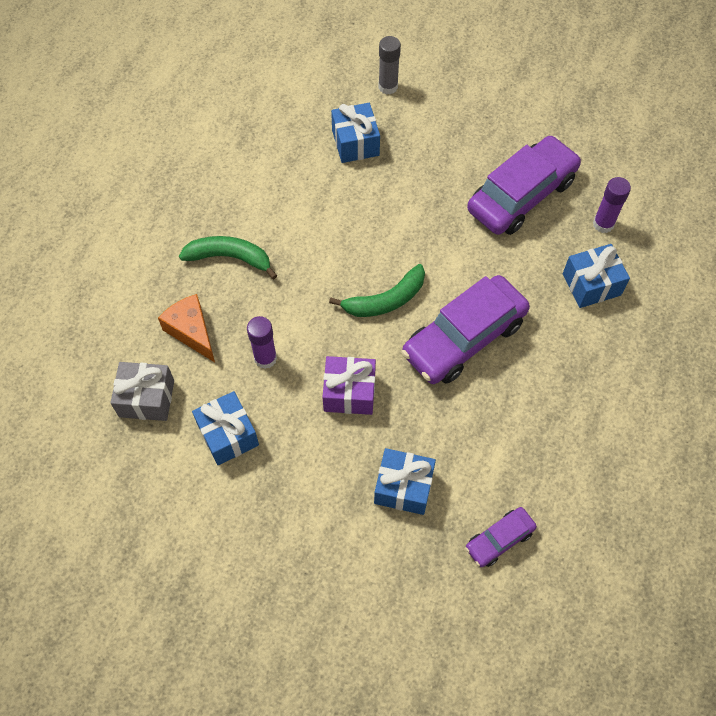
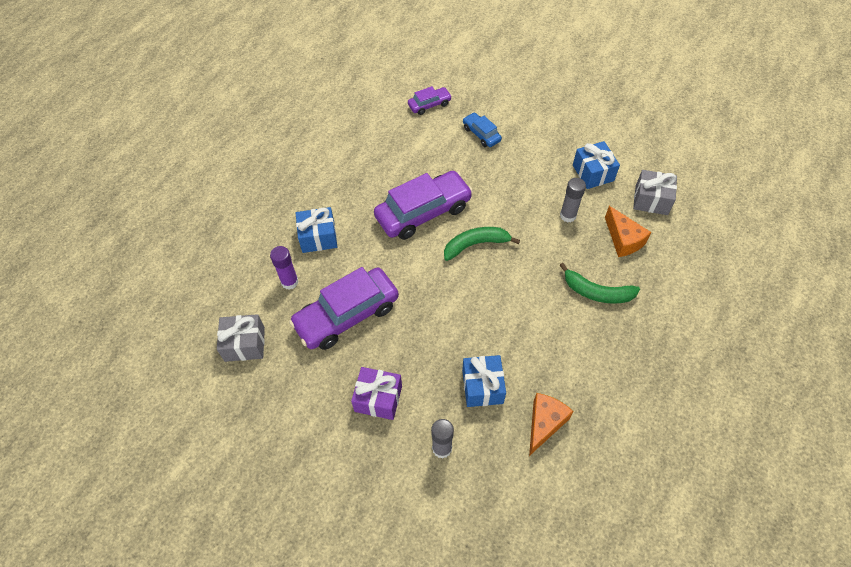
camera: 170 degrees left, 5 degrees down
(265, 358) = (568, 215): purple glue stick -> grey glue stick
(289, 118) = (544, 424): none -> orange cheese
(349, 392) = (509, 188): purple gift -> purple gift (378, 399)
(403, 487) = (481, 134): blue gift -> blue car
(622, 152) = (244, 344): none -> grey gift

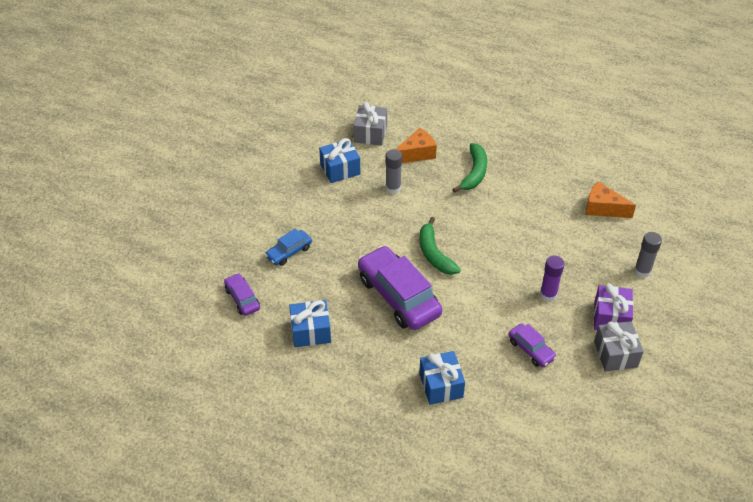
camera: 95 degrees left, 10 degrees down
(244, 344) = (581, 433): grey gift -> grey gift (615, 354)
(289, 282) = (501, 404): purple glue stick -> purple glue stick (548, 295)
(347, 315) = (531, 349): purple car -> purple car, size x0.50
(482, 386) = (581, 246): blue gift -> blue gift (310, 331)

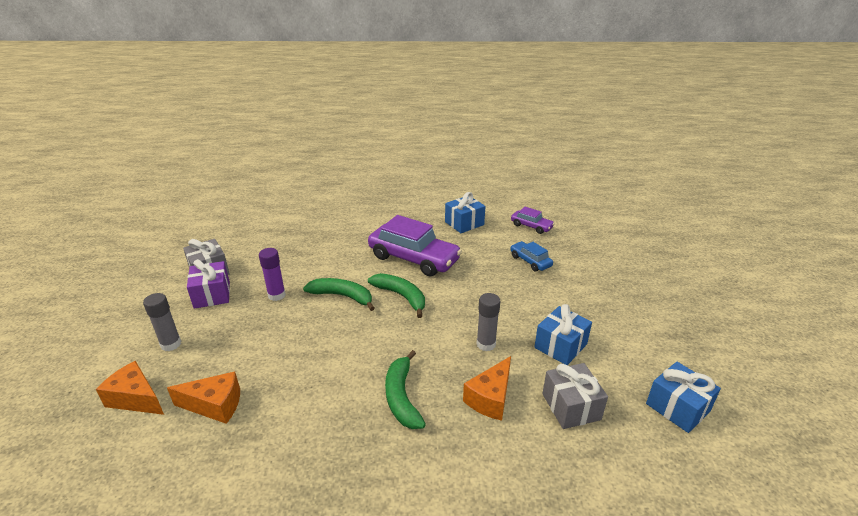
camera: 155 degrees right, 15 degrees down
(289, 252) = (530, 261): blue car -> blue car turned 60 degrees counterclockwise
(441, 385) = (350, 222): blue gift -> blue gift (677, 407)
(487, 272) = (342, 296): none -> green banana
(531, 349) = (286, 256): purple car -> none
(660, 231) = (136, 399): none -> orange cheese

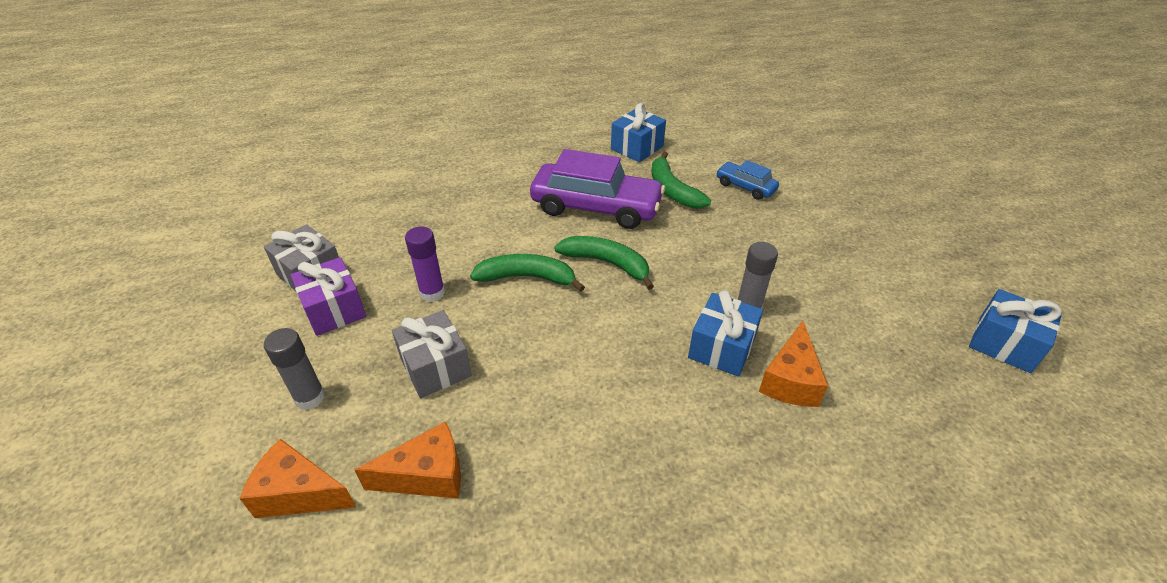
camera: 15 degrees left, 10 degrees up
(401, 397) = (679, 404): green banana -> green banana (672, 190)
(531, 226) = (723, 139): purple car -> none
(560, 346) = (837, 293): blue gift -> blue gift (721, 347)
(571, 406) = (889, 370): grey gift -> grey gift (435, 367)

